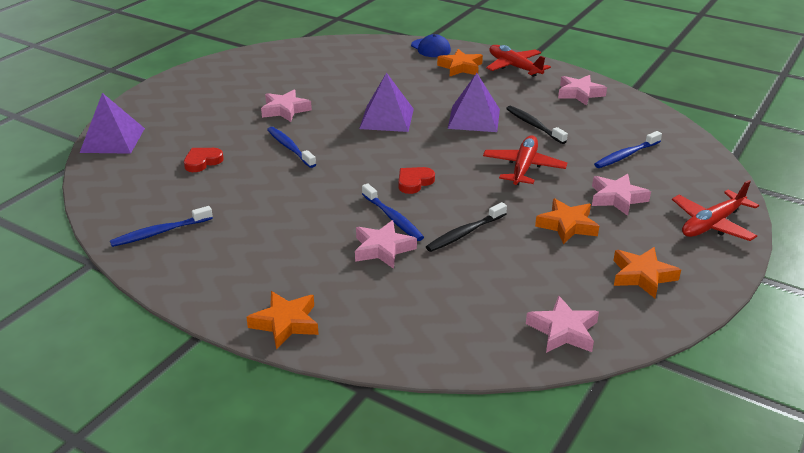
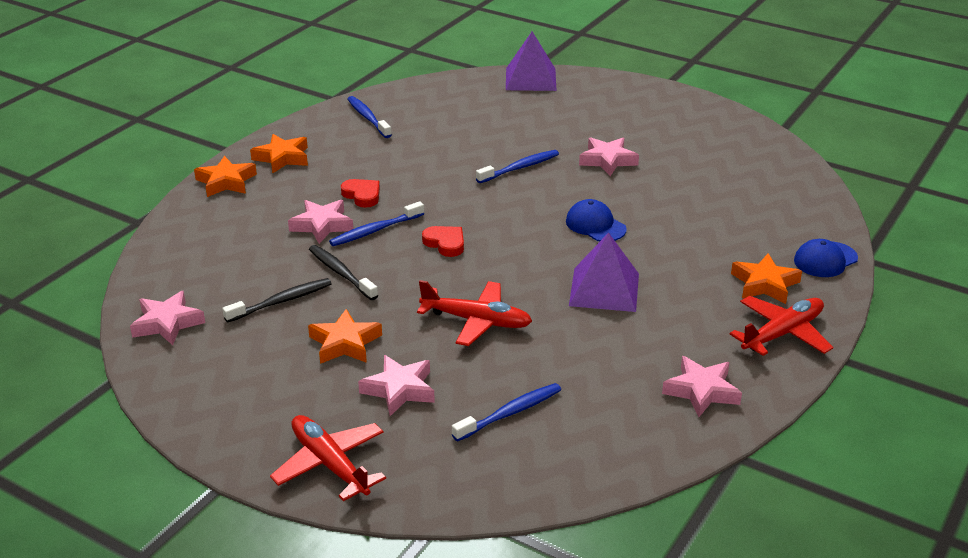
camera: 90 degrees right, 0 degrees up
(202, 162) = (489, 125): red heart -> red heart (362, 195)
(386, 118) = (595, 225): purple pyramid -> blue cap
(534, 125) = (590, 338): black toothbrush -> black toothbrush (281, 301)
(626, 155) = (510, 413): blue toothbrush -> blue toothbrush turned 90 degrees clockwise
(642, 276) = (238, 387): orange star -> orange star (282, 158)

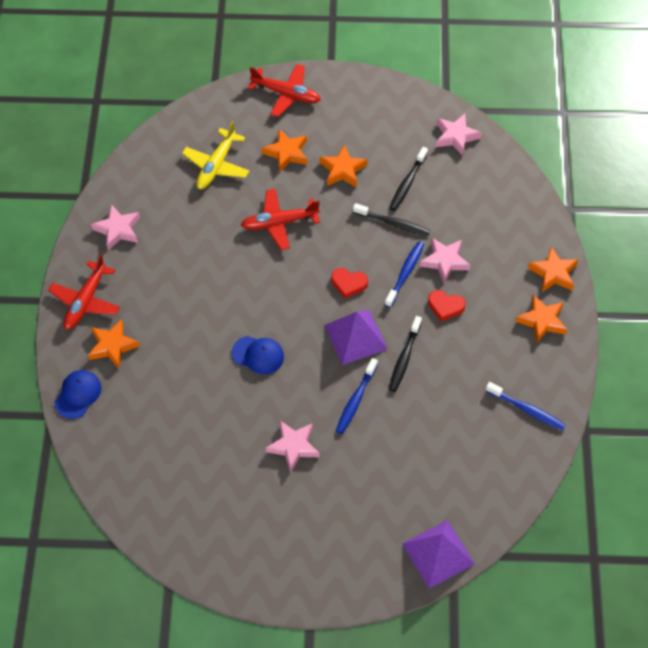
camera: 150 degrees right, 25 degrees up
(399, 389) = (287, 153): pink star -> orange star
(443, 177) = (404, 358): none -> black toothbrush
(510, 413) = (216, 165): blue toothbrush -> yellow plane
(604, 289) = (217, 289): purple pyramid -> purple pyramid (356, 337)

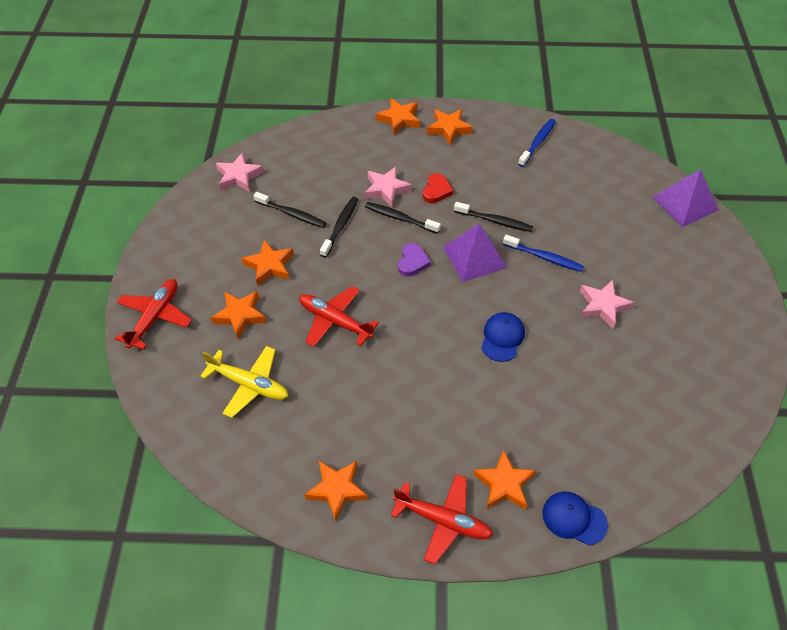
camera: 90 degrees left, 5 degrees down
(118, 230) = (337, 490): pink star -> orange star
(279, 223) = (335, 321): red plane -> red plane turned 135 degrees clockwise
(348, 283) = (412, 262): red heart -> purple heart
(405, 273) = (400, 218): blue toothbrush -> black toothbrush

